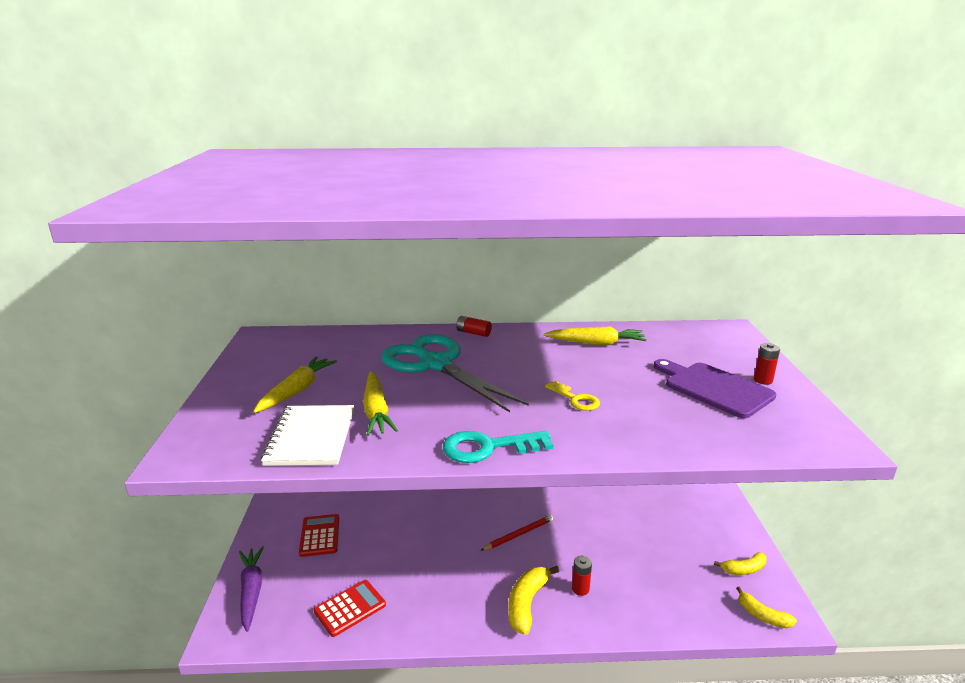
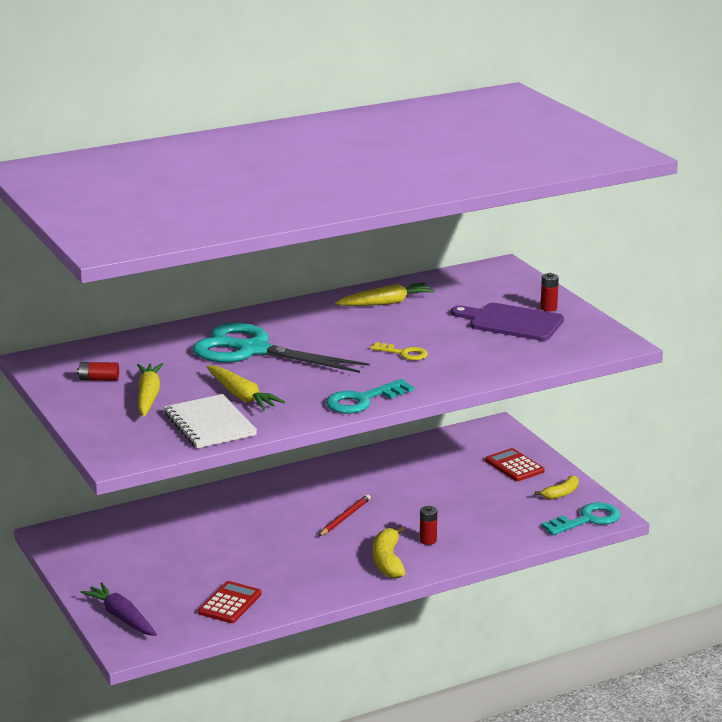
camera: 25 degrees left, 0 degrees up
(319, 536) = (144, 566): red calculator -> red calculator (514, 466)
(473, 333) = (258, 315): red battery -> red battery (99, 379)
(762, 616) = (587, 520): yellow banana -> turquoise key

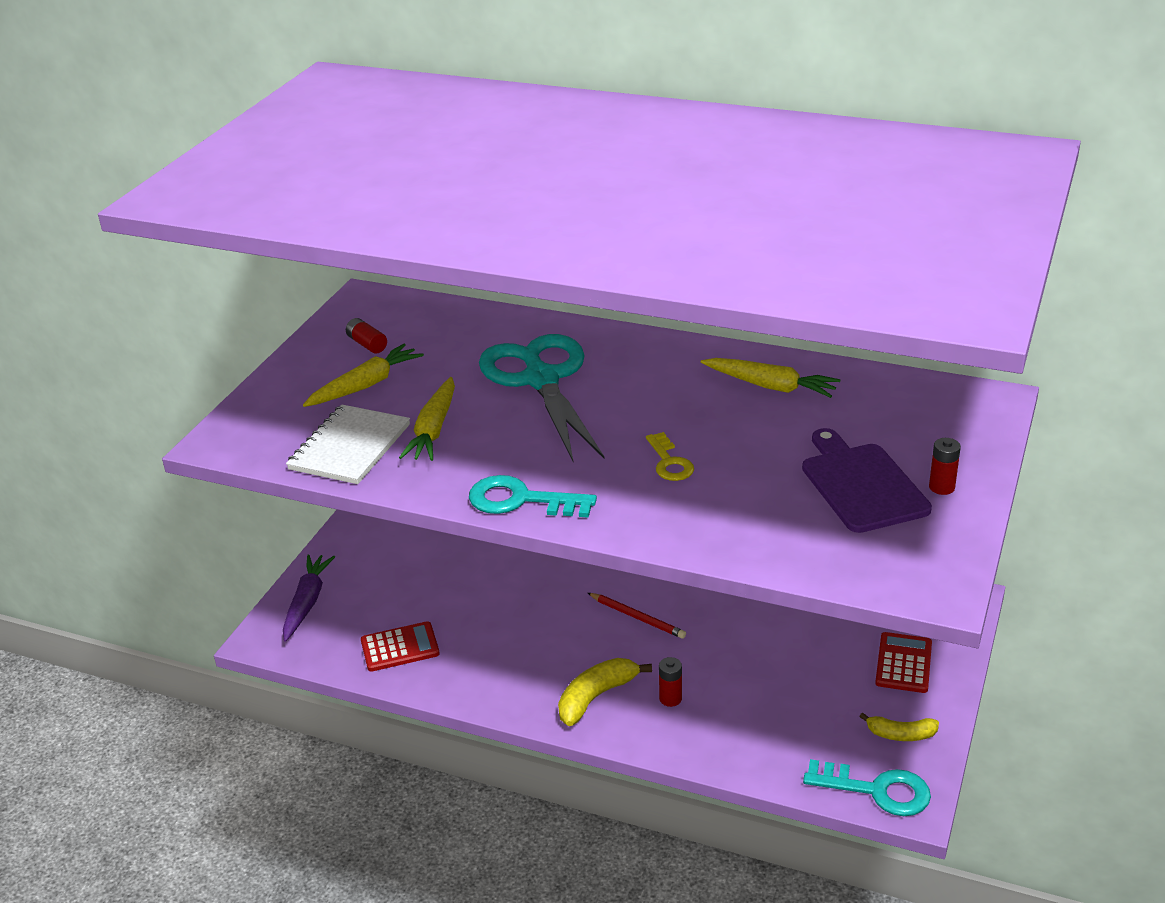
camera: 50 degrees right, 10 degrees up
(345, 517) = (637, 617): red pencil -> red pencil turned 45 degrees clockwise

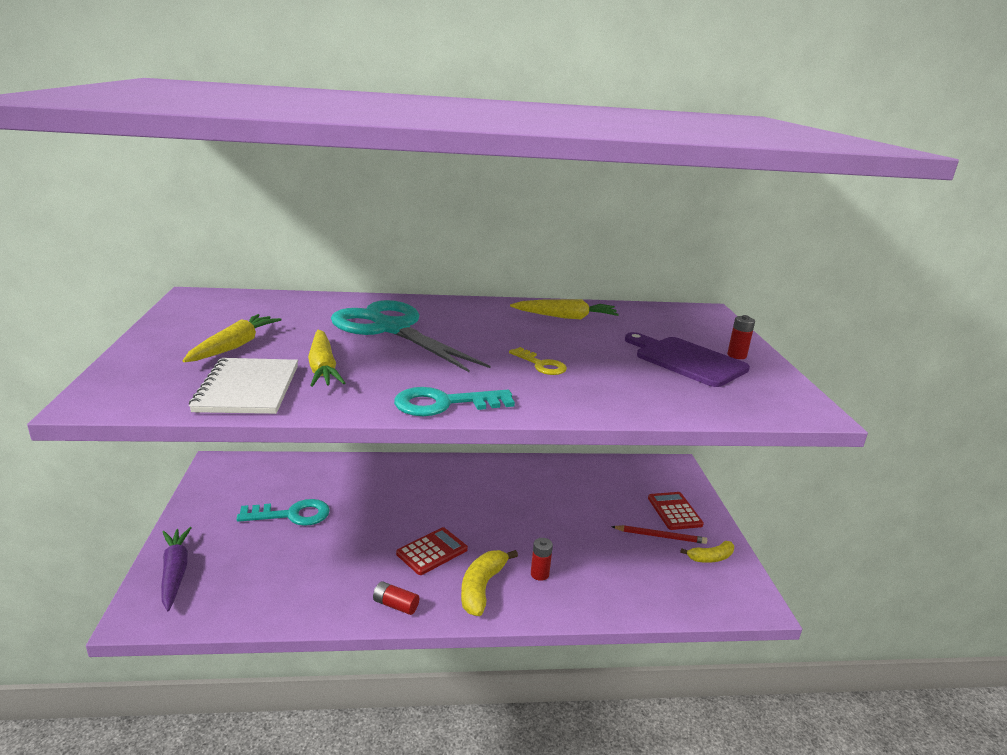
camera: 30 degrees left, 10 degrees down
(367, 344) = (217, 321): red battery -> red battery (395, 605)
(400, 647) = (286, 590): red calculator -> red calculator (432, 551)
(637, 617) = (476, 521): red pencil -> red pencil (660, 536)
(876, 790) = (728, 601): turquoise key -> turquoise key (291, 515)

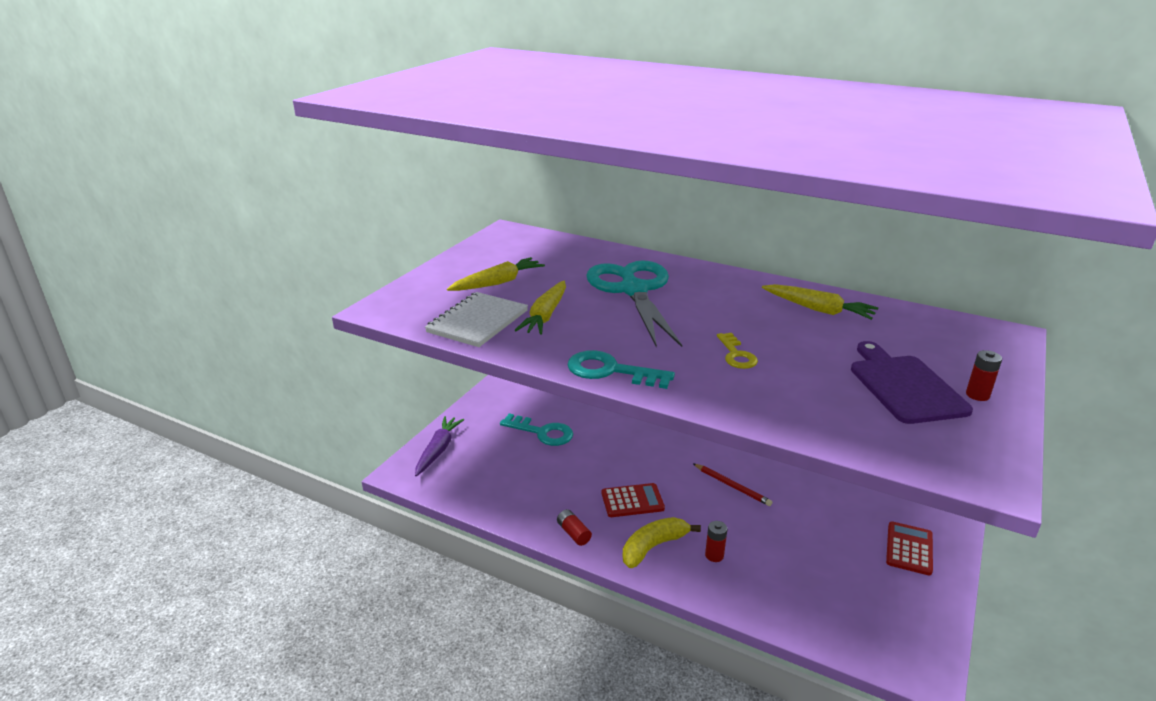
camera: 35 degrees right, 5 degrees up
(660, 536) = (870, 567): red pencil -> red pencil (732, 486)
(711, 558) = (912, 609): yellow banana -> none

